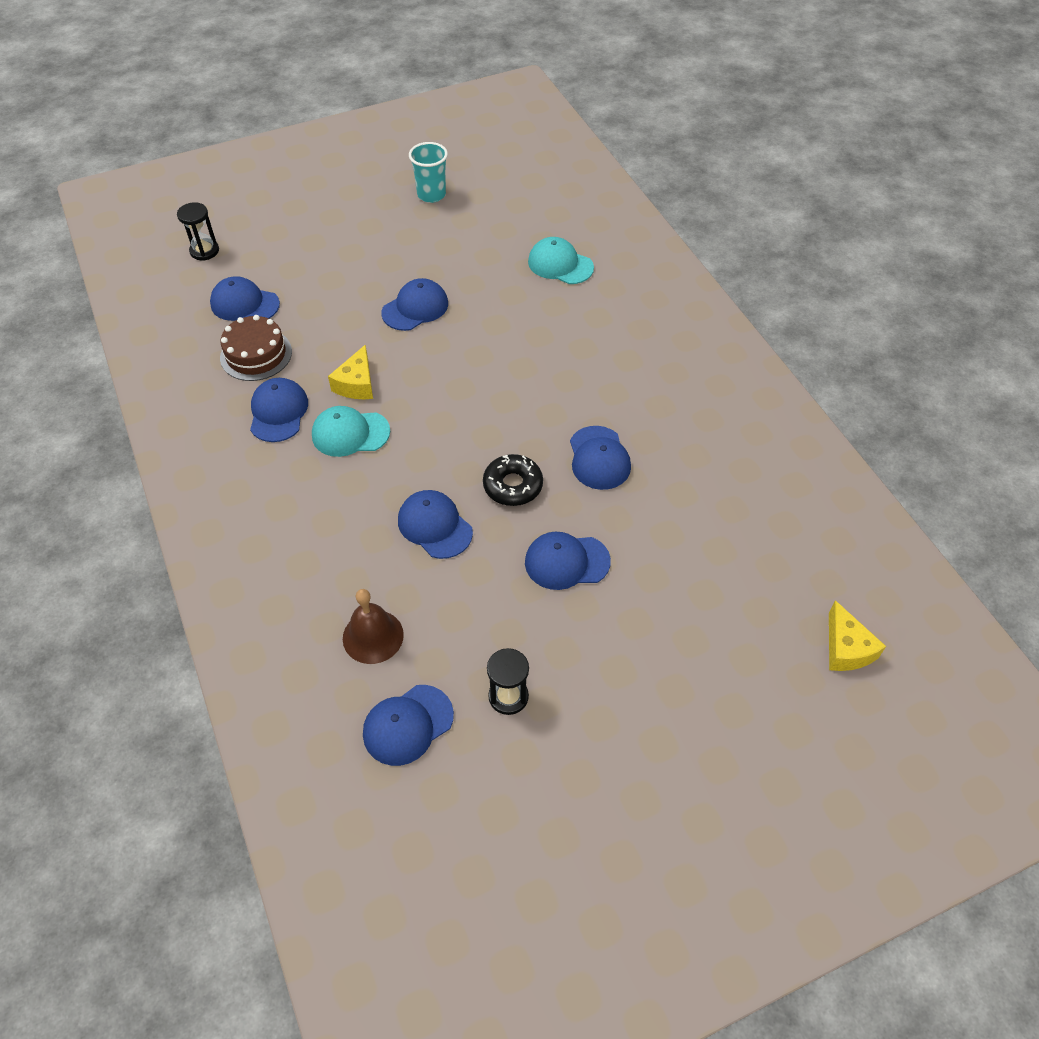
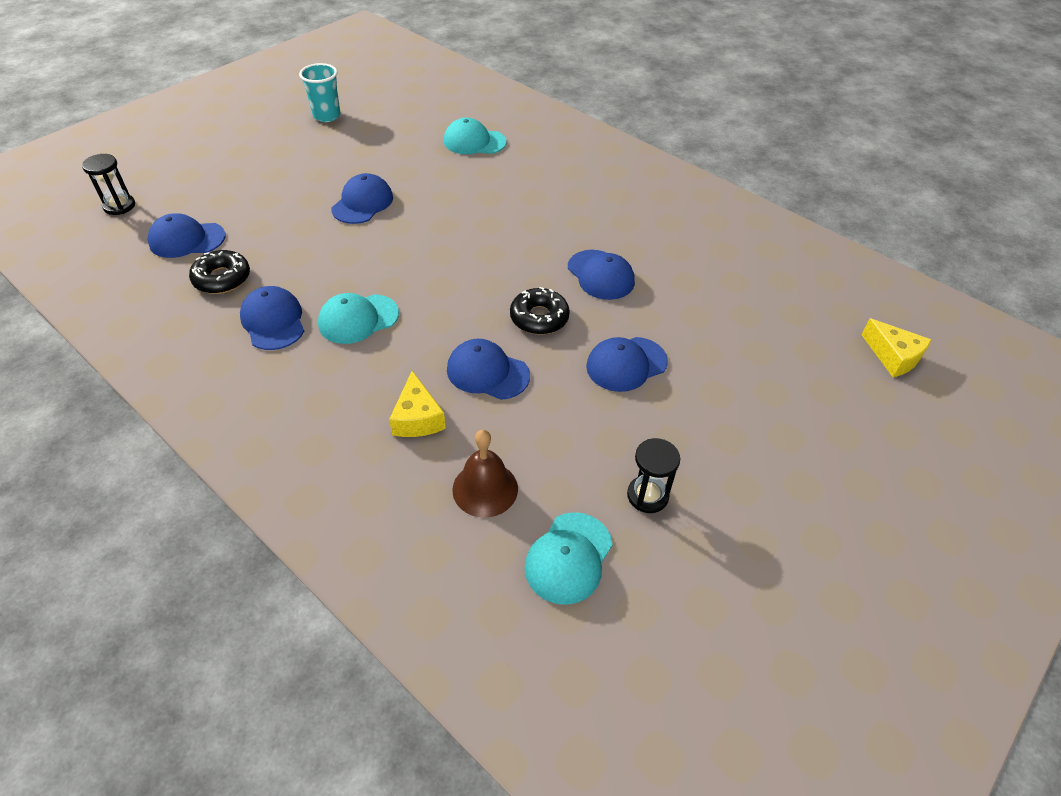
camera: 25 degrees left, 5 degrees down
(256, 354) = (222, 278): brown cake -> black donut
(357, 384) = (341, 276): yellow cheese -> yellow cheese (417, 418)
(408, 725) = (568, 558): blue cap -> turquoise cap

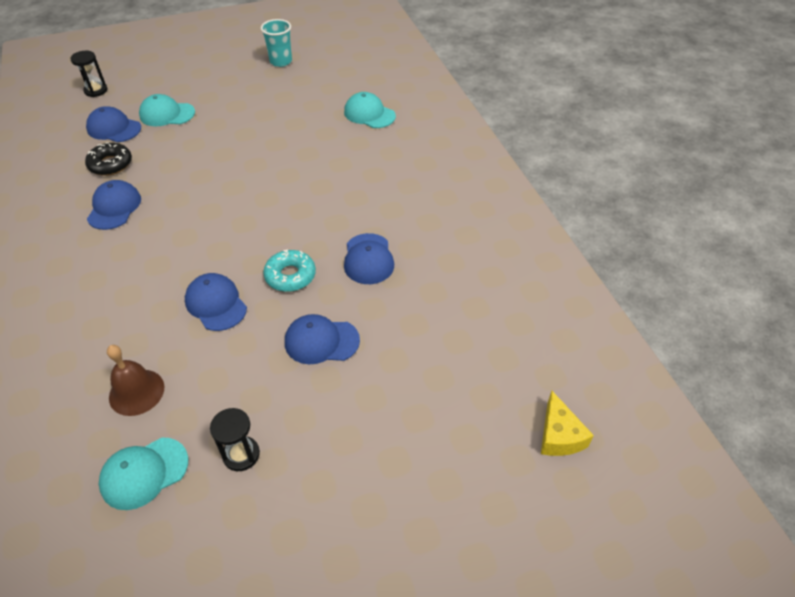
camera: 30 degrees right, 0 degrees up
(358, 319) = (167, 227): turquoise cap -> turquoise cap (167, 114)
(362, 203) = (246, 138): blue cap -> none
(417, 418) = (140, 318): yellow cheese -> none
(539, 318) = (290, 276): black donut -> turquoise donut

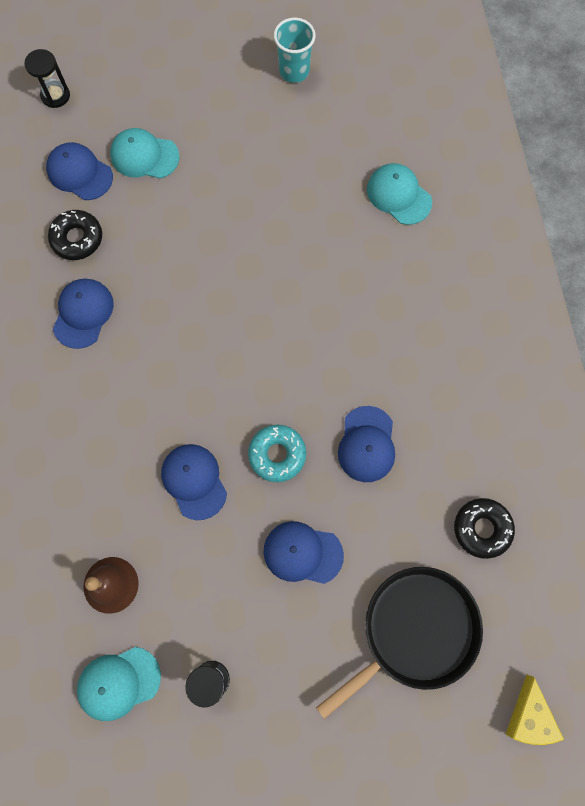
camera: 10 degrees right, 25 degrees up
(435, 385) = (414, 631): none -> black pan
(480, 301) = (482, 529): none -> black donut

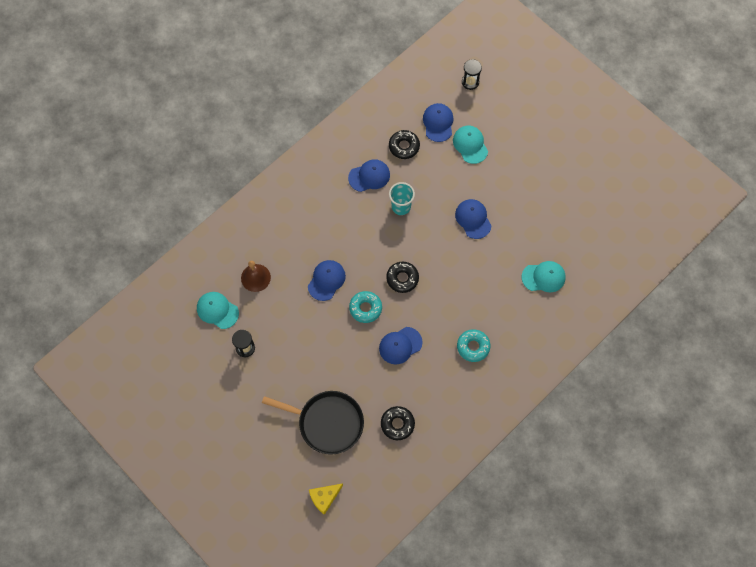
camera: 55 degrees right, 5 degrees down
(269, 373) = (402, 278): none -> black donut
(294, 71) = (574, 181): turquoise cup -> turquoise cup (401, 207)
(302, 553) = (328, 350): blue cap -> blue cap (473, 219)
(398, 195) = (543, 277): turquoise cap -> turquoise cap turned 75 degrees clockwise
(435, 348) = (473, 347): none -> turquoise donut

